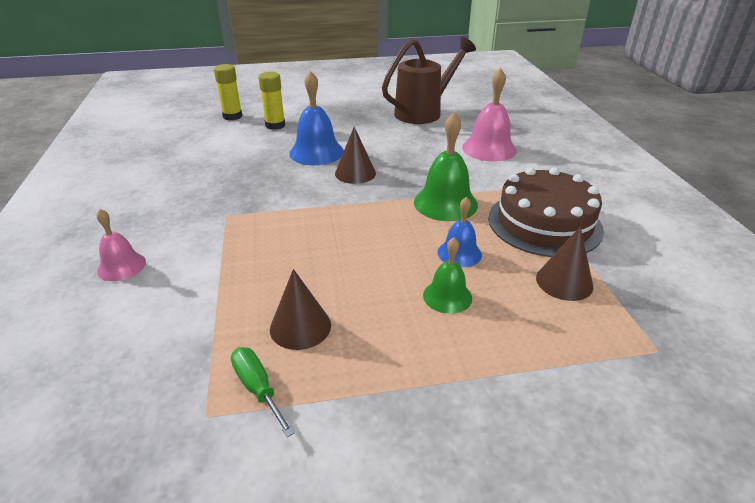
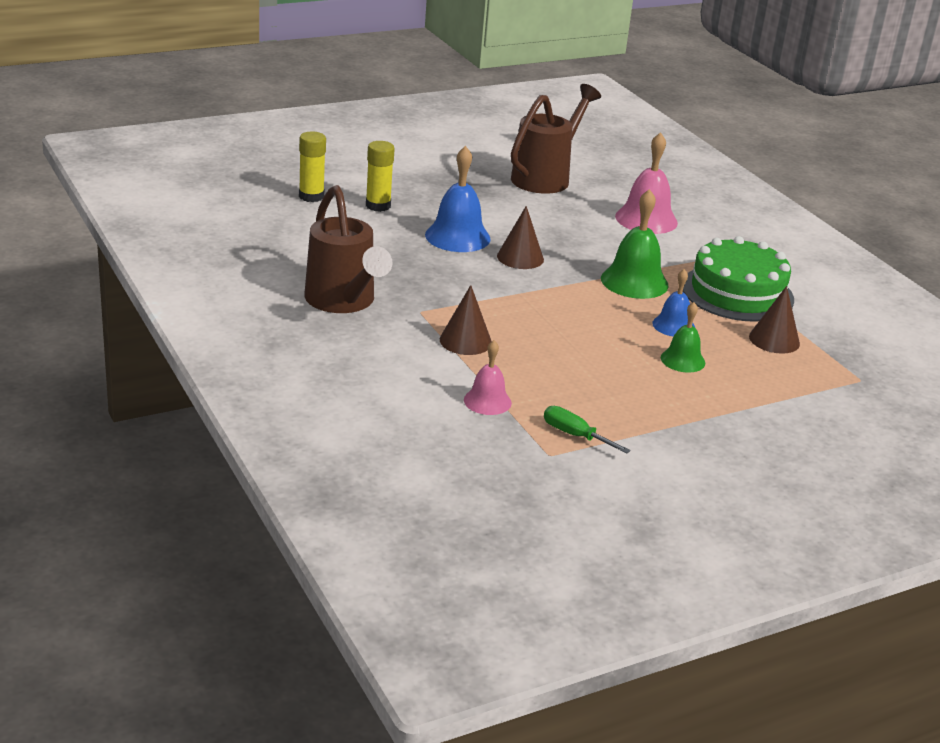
camera: 20 degrees left, 5 degrees down
(121, 266) = (364, 366): pink bell -> pink bell (487, 401)
(170, 200) = (343, 302): none -> brown watering can
(300, 326) = (575, 394): brown cone -> brown cone (465, 341)
(544, 223) = (737, 293): brown cake -> green cake

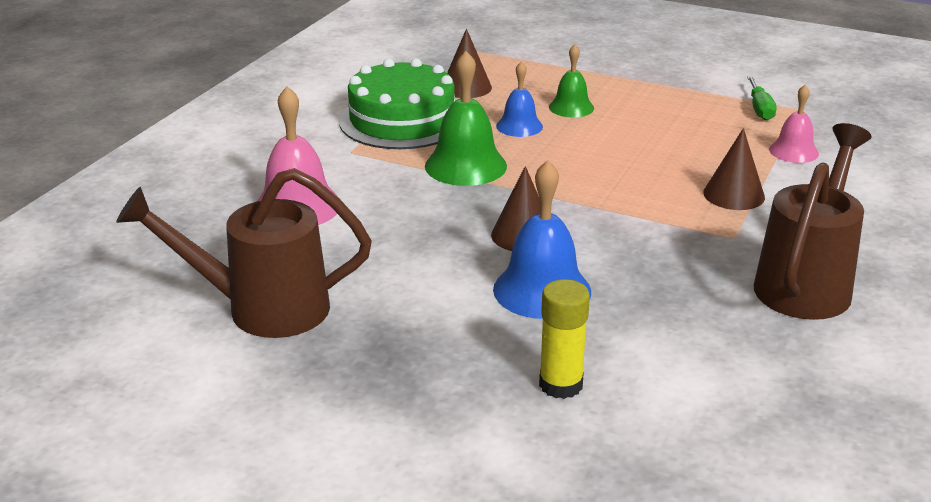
camera: 125 degrees left, 0 degrees up
(311, 196) = (631, 455): yellow glue stick -> none

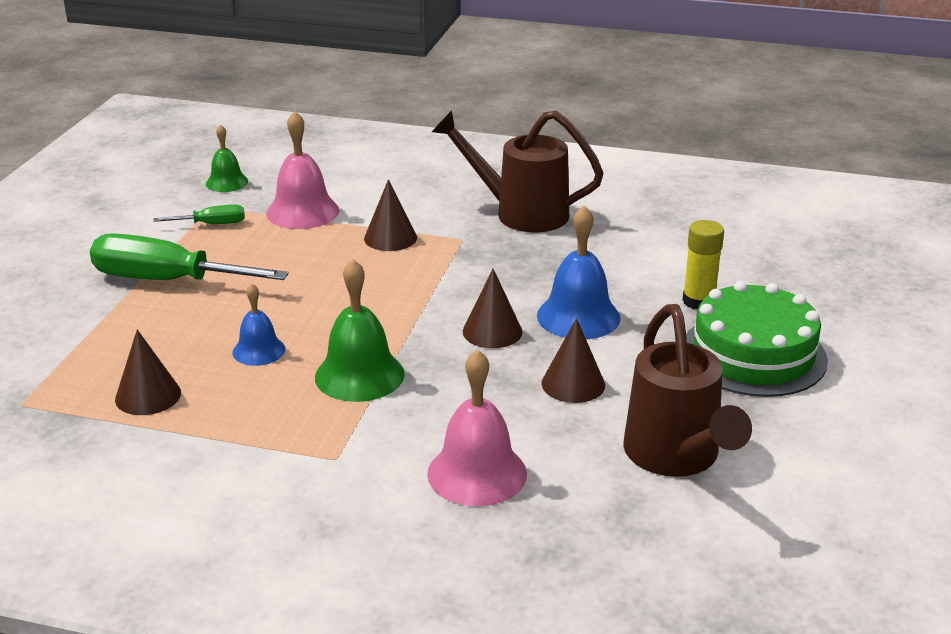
camera: 100 degrees left, 0 degrees up
(402, 120) = (246, 432): green cake -> green cake (753, 354)
(410, 269) = (573, 384): none -> brown cone
(571, 107) = (208, 322): green bell -> green bell (227, 182)
(647, 91) = (167, 280): none -> green screwdriver
(793, 151) = (302, 211): pink bell -> pink bell, size x1.65

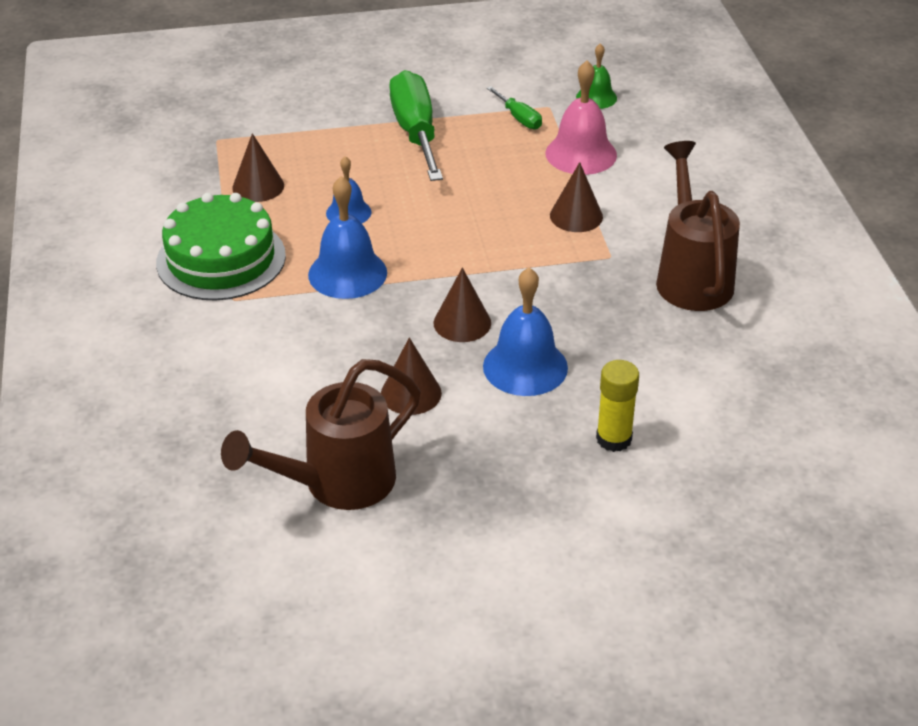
camera: 65 degrees right, 10 degrees up
(359, 375) = (347, 273): green bell -> blue bell
(477, 473) = (252, 376): pink bell -> none
(753, 354) = (539, 499): green cake -> green cake (221, 259)

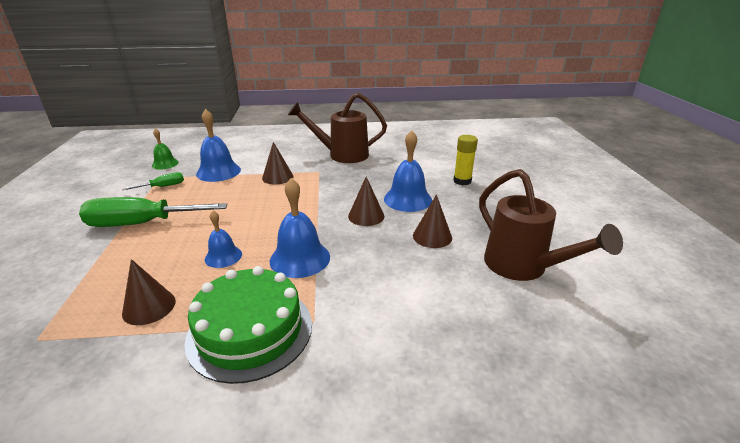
camera: 85 degrees left, 10 degrees down
(581, 154) = (218, 172): pink bell -> blue bell

